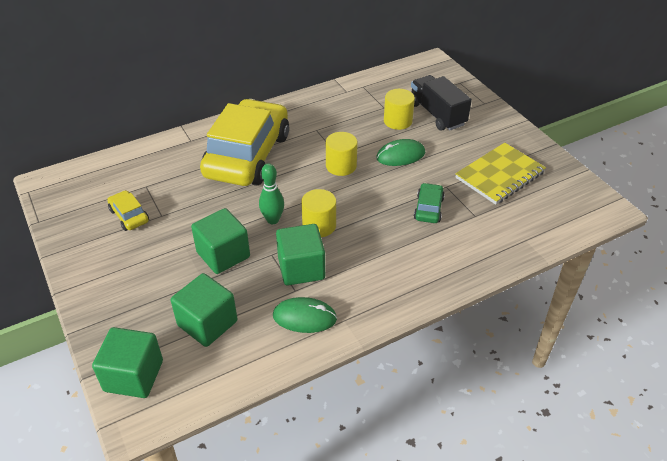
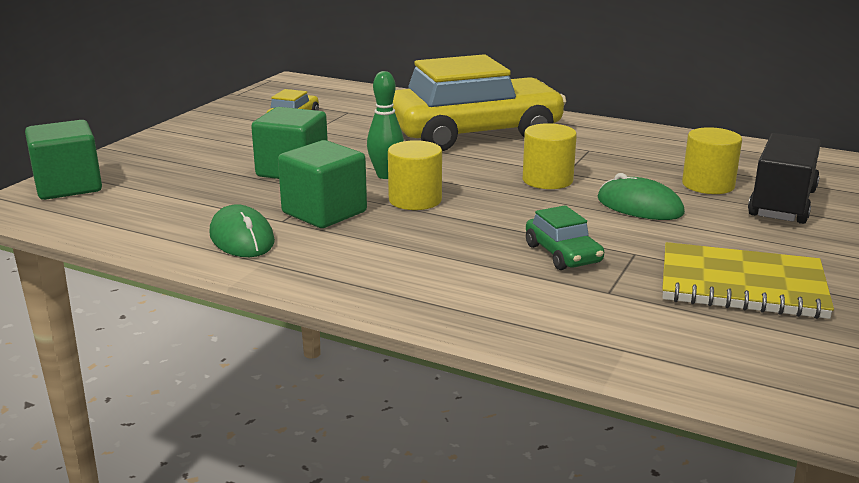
camera: 55 degrees right, 20 degrees down
(207, 323) = (176, 194): green cube -> none
(428, 208) = (562, 254): green car -> green car turned 90 degrees clockwise

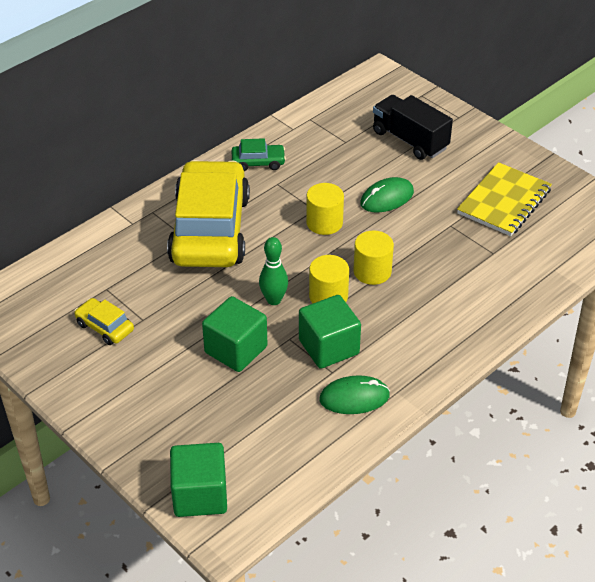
camera: 70 degrees left, 20 degrees up
(562, 254) = (440, 254): green car -> green car (258, 162)
(708, 185) = (368, 156): yellow cylinder -> yellow cylinder (372, 271)

